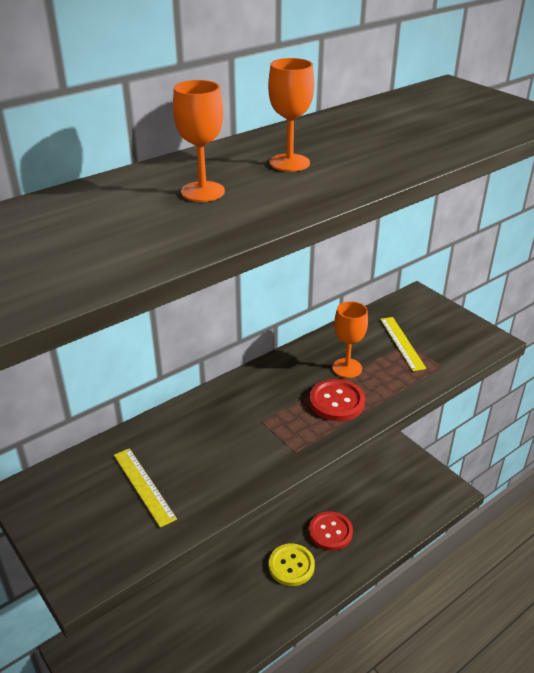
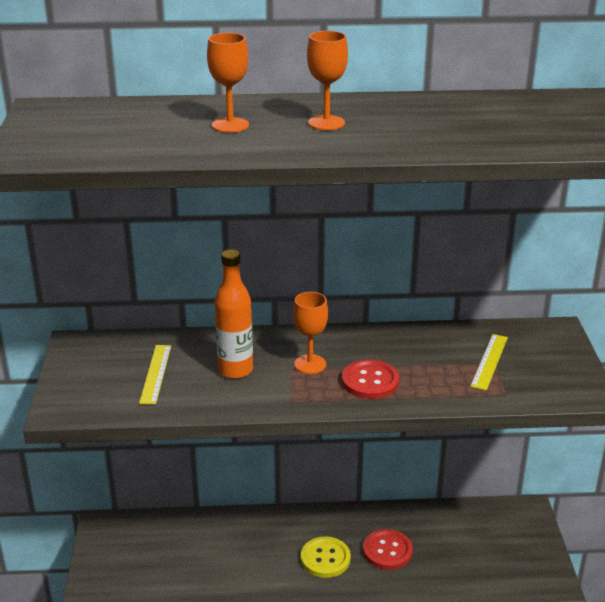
camera: 35 degrees right, 5 degrees down
(215, 445) = (235, 370): none -> orange bottle
(347, 368) = (410, 360): orange goblet -> orange goblet (310, 364)

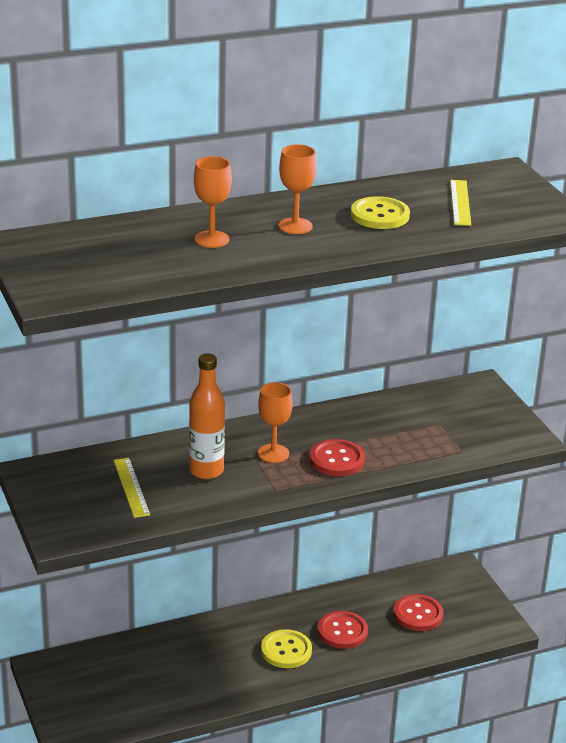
camera: 20 degrees left, 0 degrees up
(424, 123) = (379, 215): none -> yellow button
(468, 549) = (418, 614): none -> red button
(489, 361) = (434, 423): yellow ruler -> yellow ruler (460, 202)

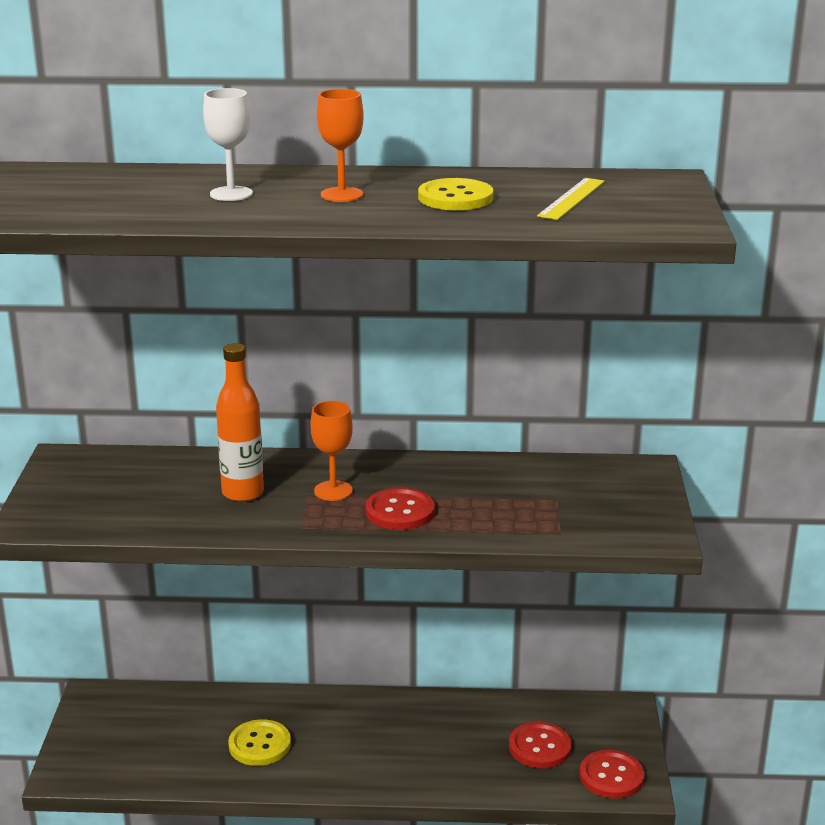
camera: 25 degrees right, 5 degrees down
(131, 487) = (148, 492): yellow ruler -> none
(212, 239) = (231, 194): orange goblet -> white goblet
(286, 650) = (358, 747): yellow button -> yellow button (259, 745)
(342, 631) = (437, 743): red button -> red button (611, 776)

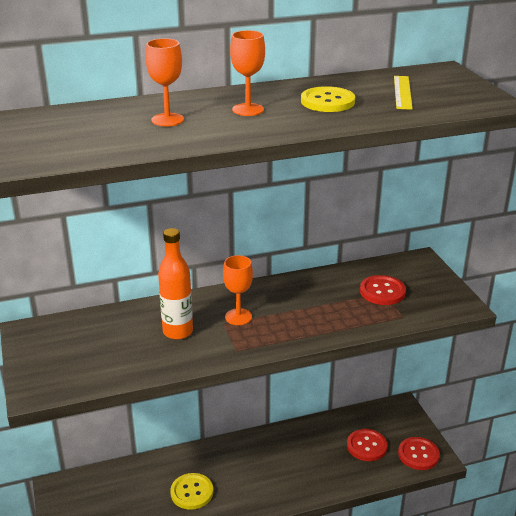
camera: 20 degrees left, 5 degrees up
(231, 194) = (167, 120): white goblet -> orange goblet
(400, 511) = (293, 323): red button -> red button (382, 291)

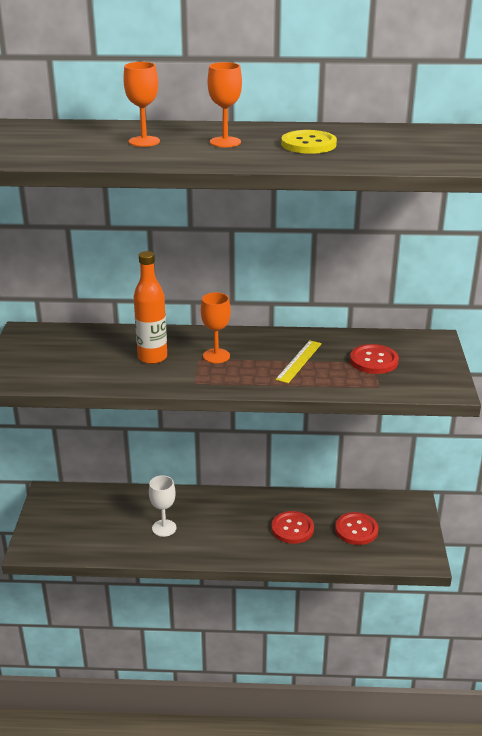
camera: 20 degrees right, 0 degrees up
(192, 492) = (164, 528): yellow button -> white goblet
(402, 92) = (393, 145): yellow ruler -> yellow ruler (299, 361)
(418, 454) = (406, 550): red button -> red button (292, 528)

